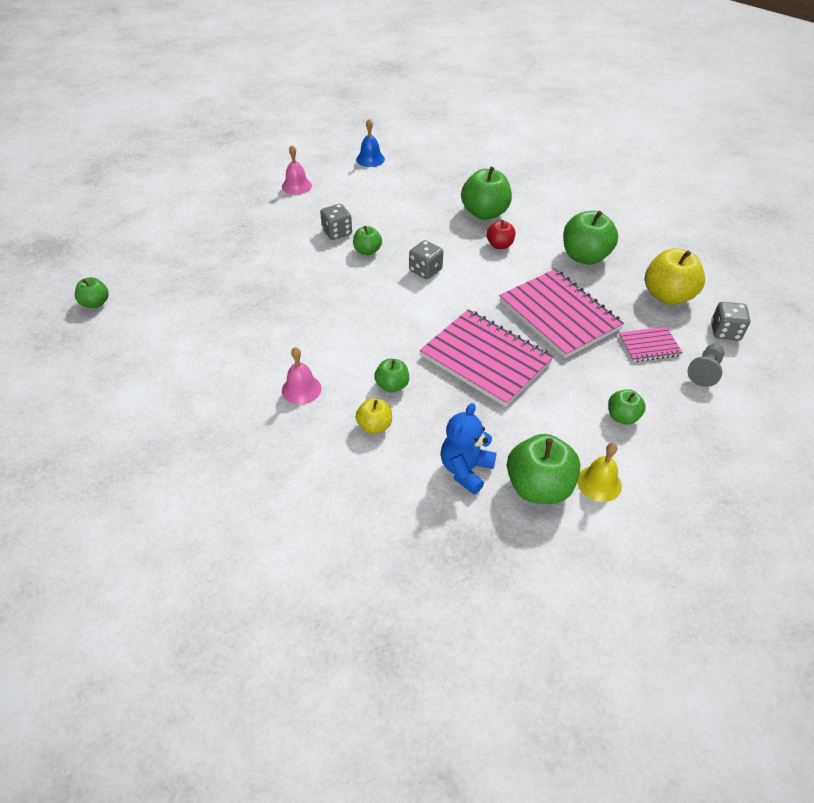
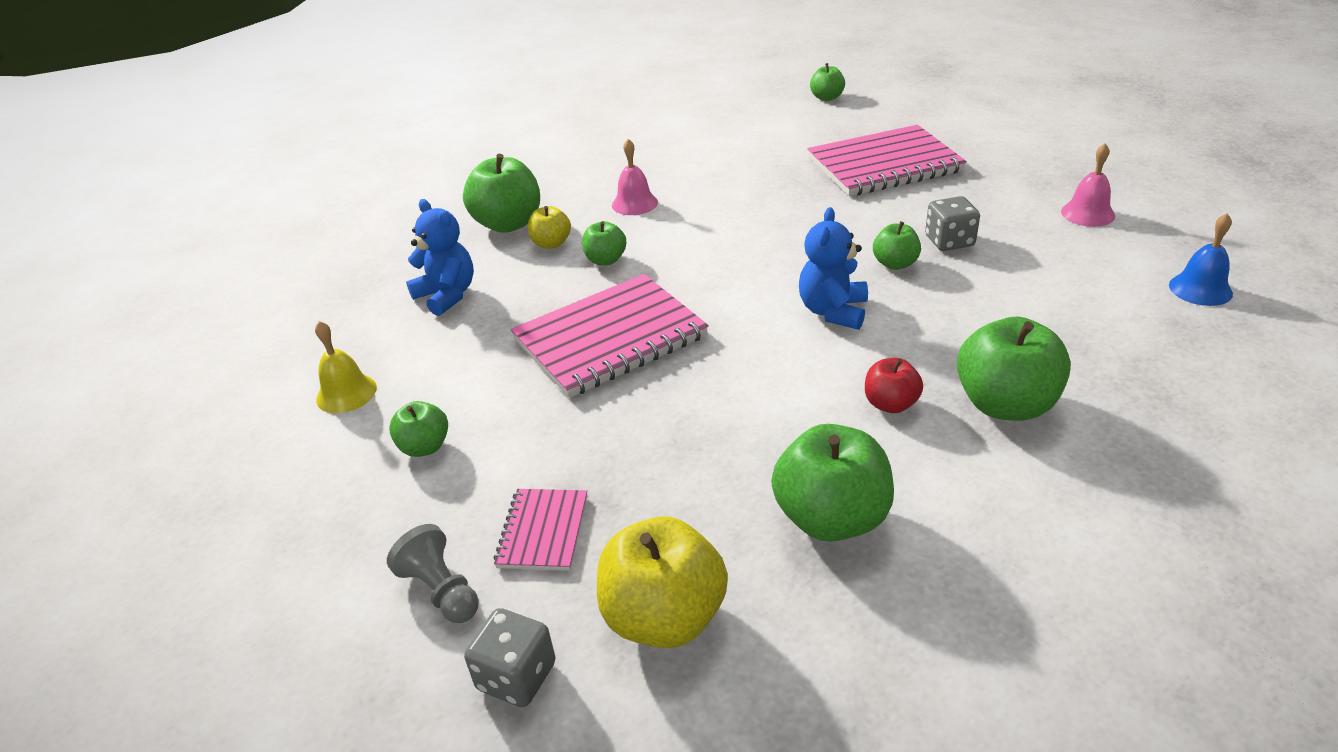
camera: 110 degrees right, 10 degrees down
(425, 270) = (833, 311): grey dice -> blue teddy bear
(538, 487) = (382, 343): green apple -> green apple (508, 224)
(559, 315) = (671, 435): pink notebook -> pink notebook (884, 165)

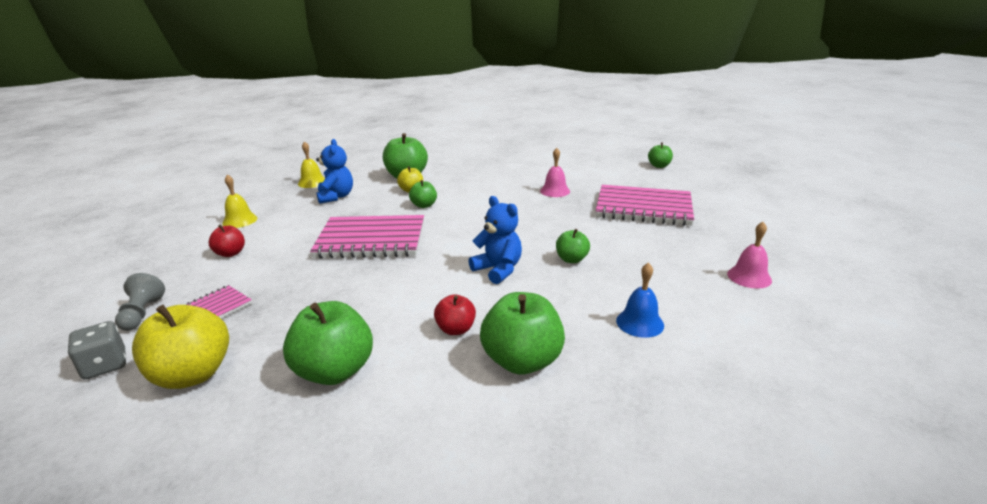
camera: 30 degrees right, 10 degrees down
(364, 286) = (312, 182): none -> yellow bell
(425, 447) = (230, 253): green apple -> red apple
(634, 203) = (476, 185): pink bell -> pink bell (555, 191)
(833, 311) = (498, 270): blue teddy bear -> blue teddy bear turned 90 degrees clockwise
(949, 241) = (624, 259): grey dice -> none
(1200, 289) = (774, 354): blue bell -> blue bell (640, 323)

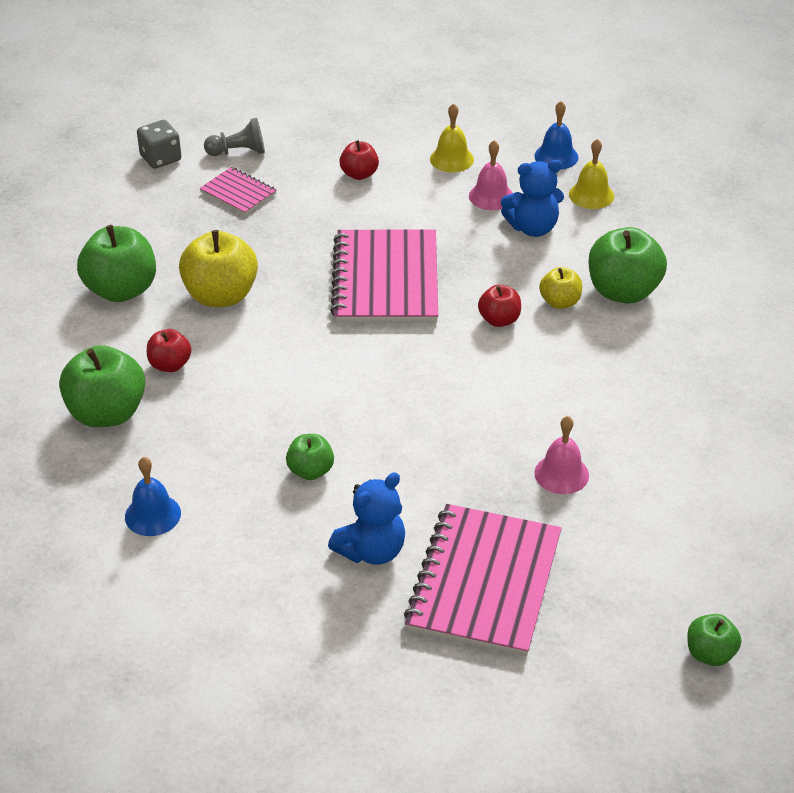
camera: 90 degrees right, 15 degrees up
(193, 374) = (136, 209): yellow apple -> yellow apple (221, 295)
(264, 190) = (556, 156): none -> blue bell
(424, 205) = (499, 320): green apple -> red apple
(498, 270) = (291, 398): blue teddy bear -> blue teddy bear (371, 550)
(749, 277) = (238, 654): pink bell -> pink bell (491, 196)

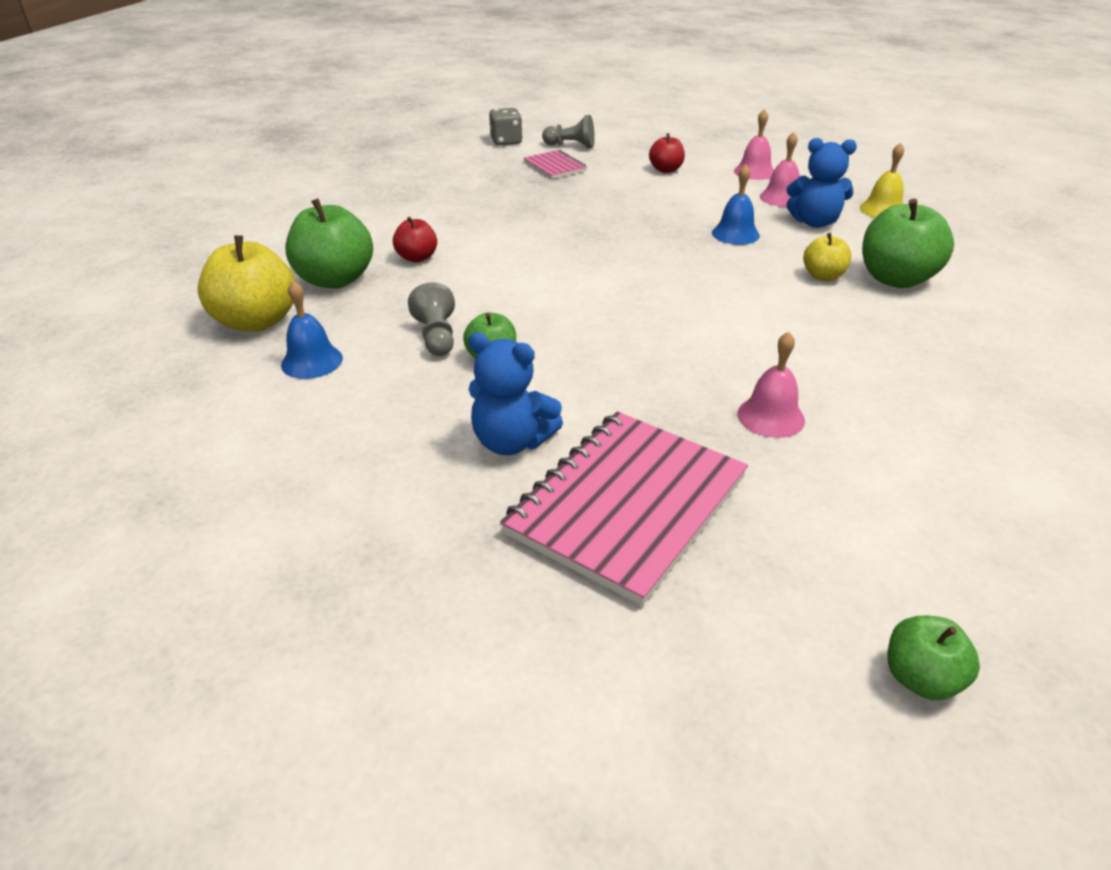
camera: 20 degrees right, 5 degrees down
(121, 290) = (415, 206): green apple -> none
(221, 295) = (496, 222): yellow apple -> yellow apple (257, 321)
(248, 459) = (436, 337): none -> grey pawn
(371, 550) = (512, 441): blue teddy bear -> blue teddy bear turned 45 degrees clockwise
(385, 280) = (652, 235): pink notebook -> none
(451, 159) = (754, 172): yellow bell -> pink bell
(499, 320) = (752, 279): red apple -> none
(556, 156) = (855, 182): blue bell -> blue bell (735, 234)

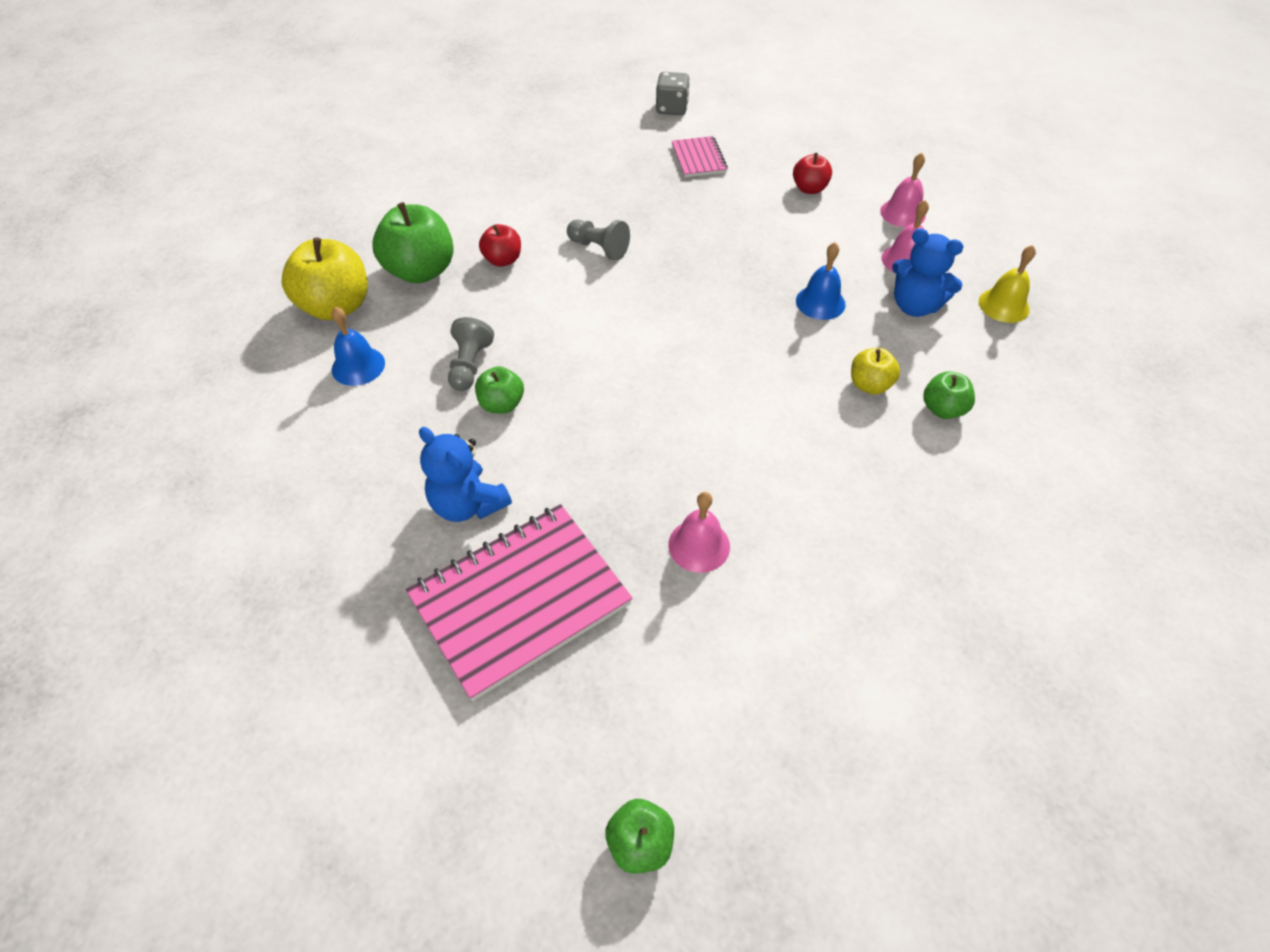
camera: 20 degrees right, 15 degrees up
(571, 146) = (733, 129): grey pawn -> grey pawn (599, 248)
(896, 279) = (942, 409): green apple -> green apple, size x0.55

